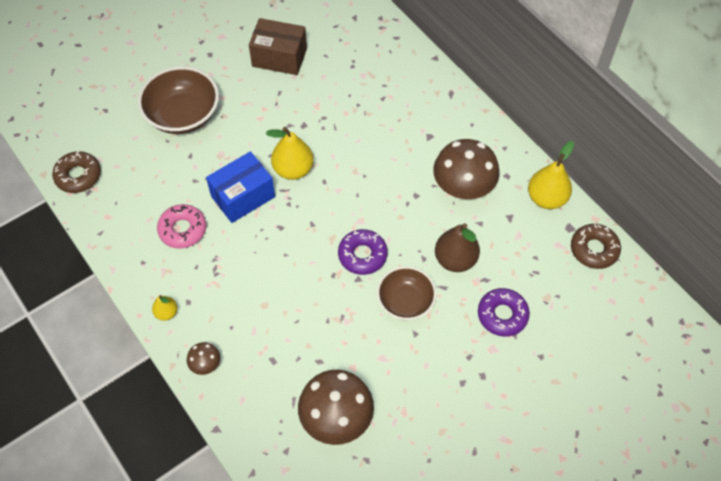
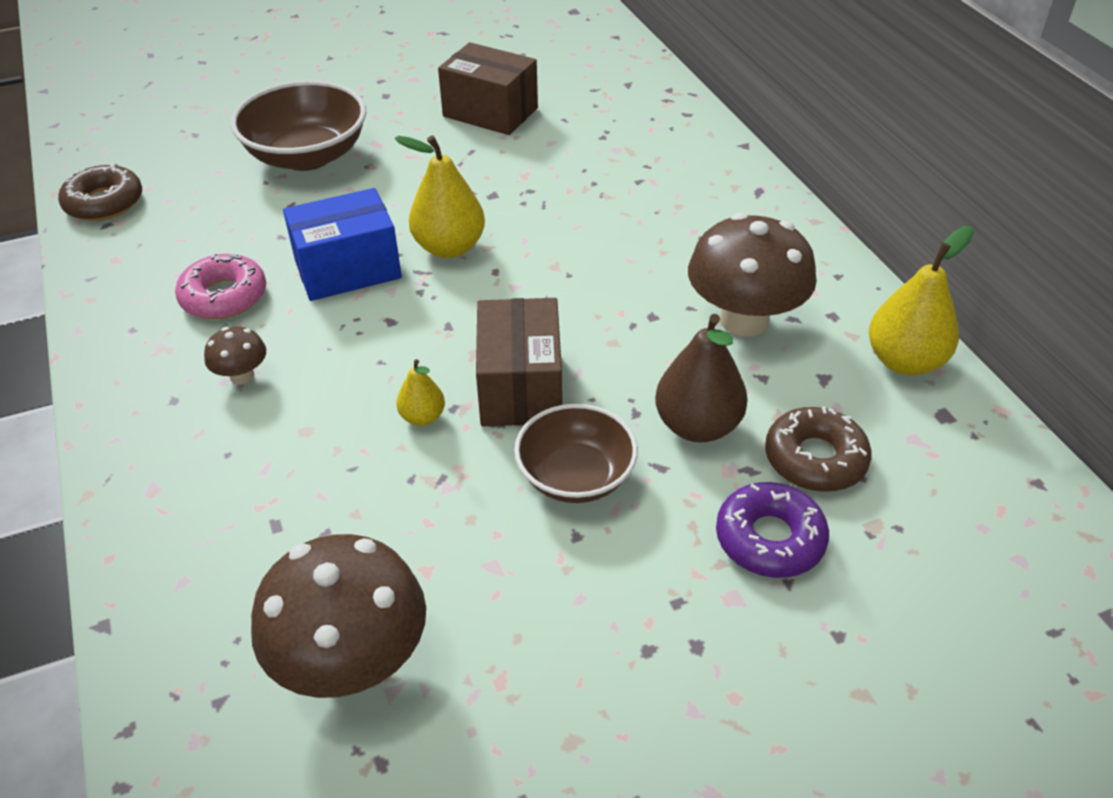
camera: 15 degrees right, 15 degrees down
(166, 313) = (127, 409): yellow pear -> yellow pear (422, 417)
(205, 364) = (147, 506): brown mushroom -> brown mushroom (242, 376)
(362, 255) = (520, 387): purple donut -> brown box
(594, 249) = (991, 460): brown donut -> brown donut (815, 459)

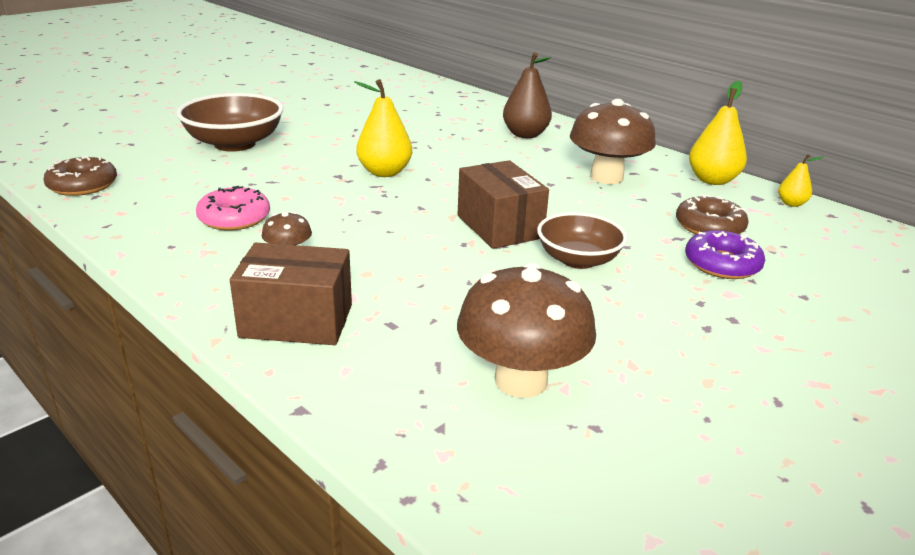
camera: 25 degrees left, 15 degrees down
(348, 269) = (320, 192): blue box -> none
(422, 417) = (447, 251): yellow pear -> yellow pear (791, 204)
(490, 112) = (351, 111): brown box -> brown box (296, 321)
(697, 426) = (628, 225): brown pear -> brown pear (525, 135)

